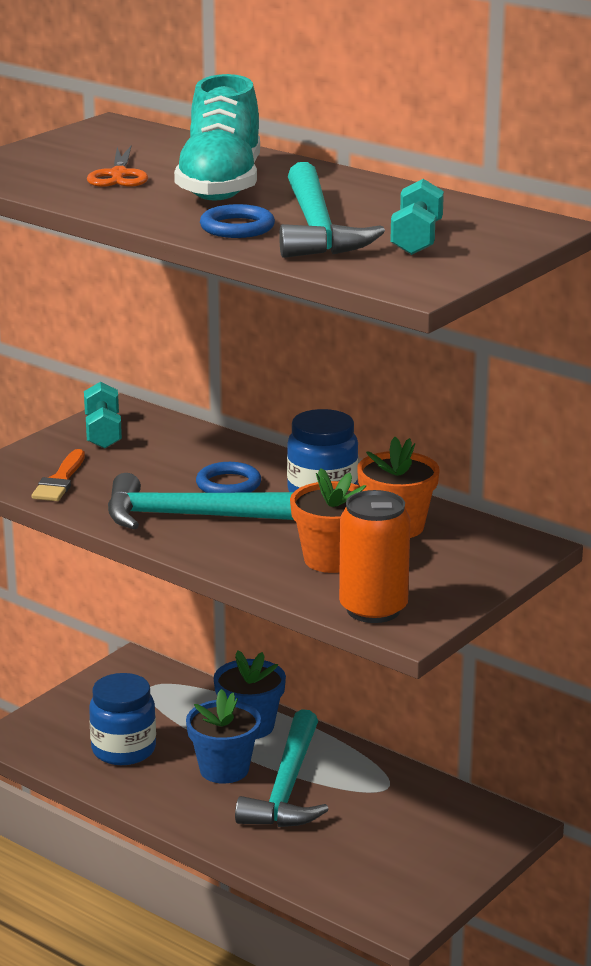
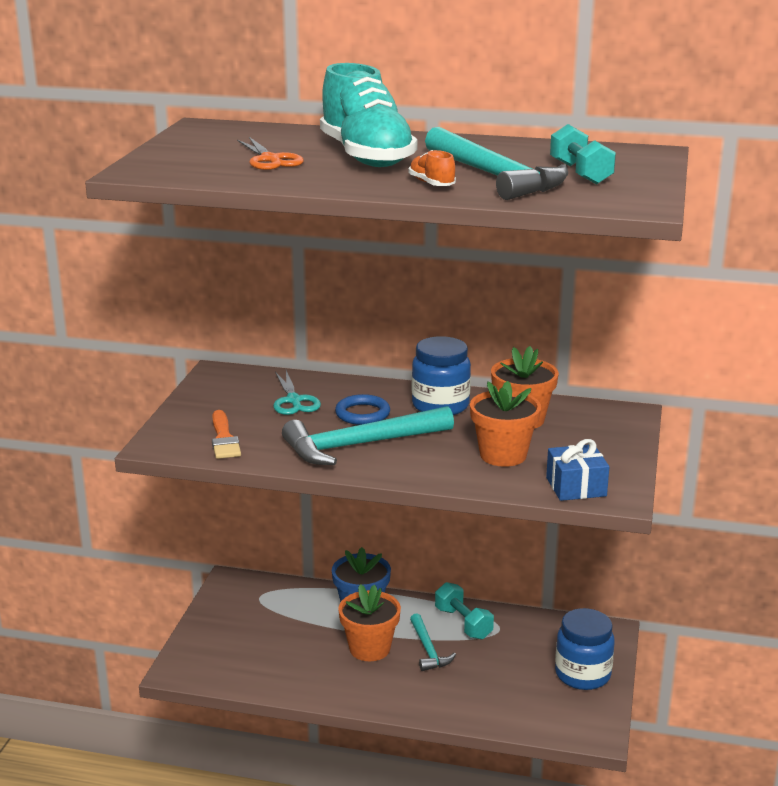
camera: 25 degrees left, 0 degrees up
(103, 432) = (219, 393): turquoise dumbbell -> turquoise dumbbell (463, 623)
(123, 750) = (279, 654): blue jar -> blue jar (582, 674)
(171, 456) = (294, 401): none -> turquoise scissors
(224, 769) = (369, 648): blue flower pot -> orange flower pot
(237, 227) = (431, 184): blue ring -> orange shoe
(287, 787) = (428, 650): turquoise hammer -> turquoise hammer, size x0.54
(373, 609) = (576, 487): orange can -> blue gift

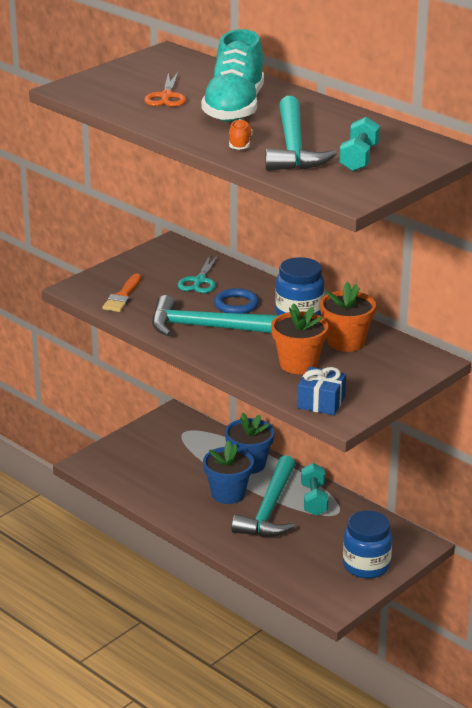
camera: 30 degrees right, 5 degrees up
(369, 648) = (228, 494): orange flower pot -> blue flower pot
(428, 650) = (269, 509): turquoise hammer -> turquoise hammer, size x1.84

